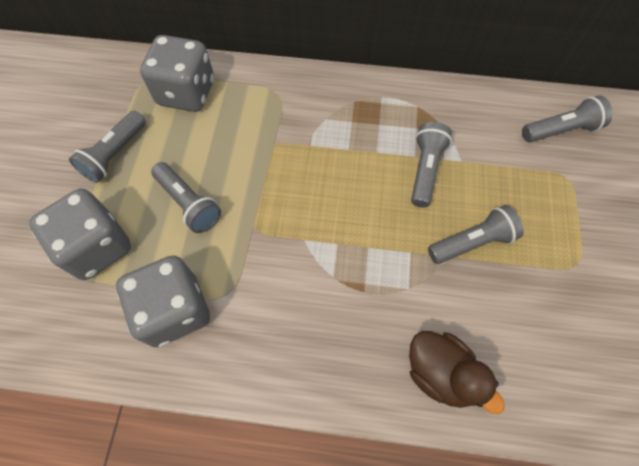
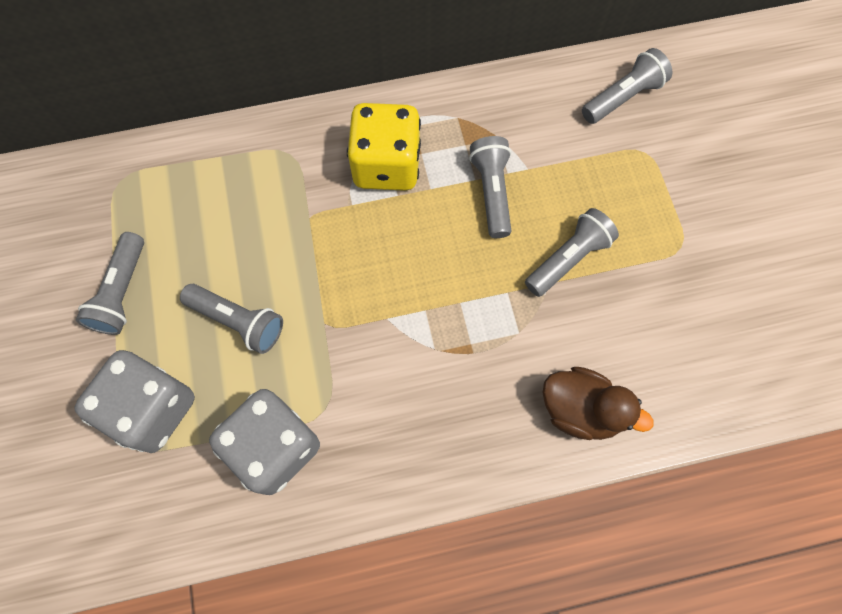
camera: 20 degrees left, 5 degrees up
(186, 93) = (176, 186): grey dice -> none
(348, 125) = (386, 166): none -> yellow dice

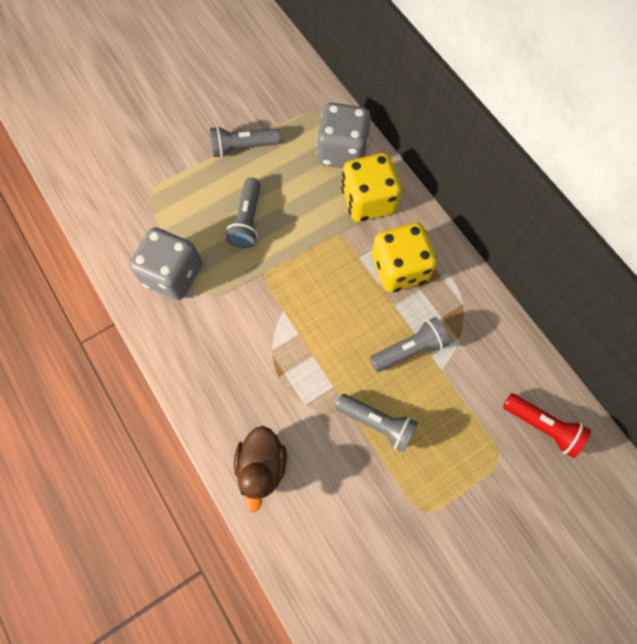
camera: 70 degrees right, 0 degrees up
(153, 409) = (175, 196): grey dice -> grey dice (342, 151)
(280, 167) = (368, 201): none -> yellow dice
(623, 97) = (542, 426): grey flashlight -> red flashlight

